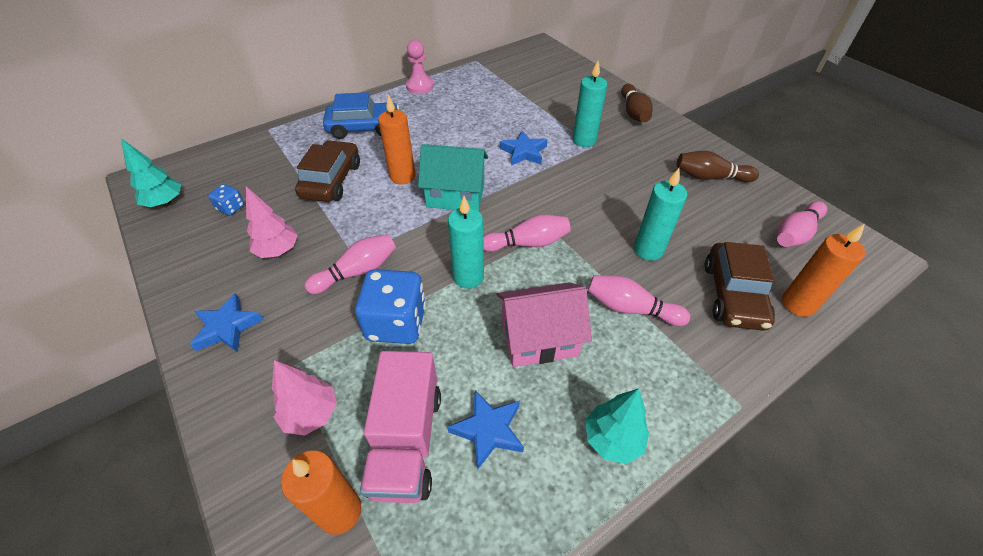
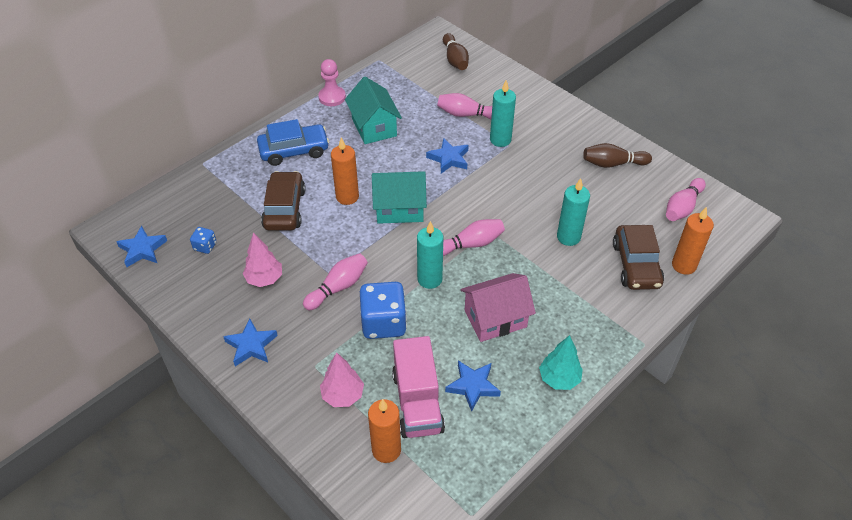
camera: 10 degrees left, 0 degrees up
(165, 203) = (142, 249): turquoise tree -> blue star
(453, 115) = (374, 127): none -> turquoise house
(630, 308) = (560, 286): pink bowling pin -> pink bowling pin (466, 114)
(633, 112) = (540, 104): brown bowling pin -> brown bowling pin (455, 59)

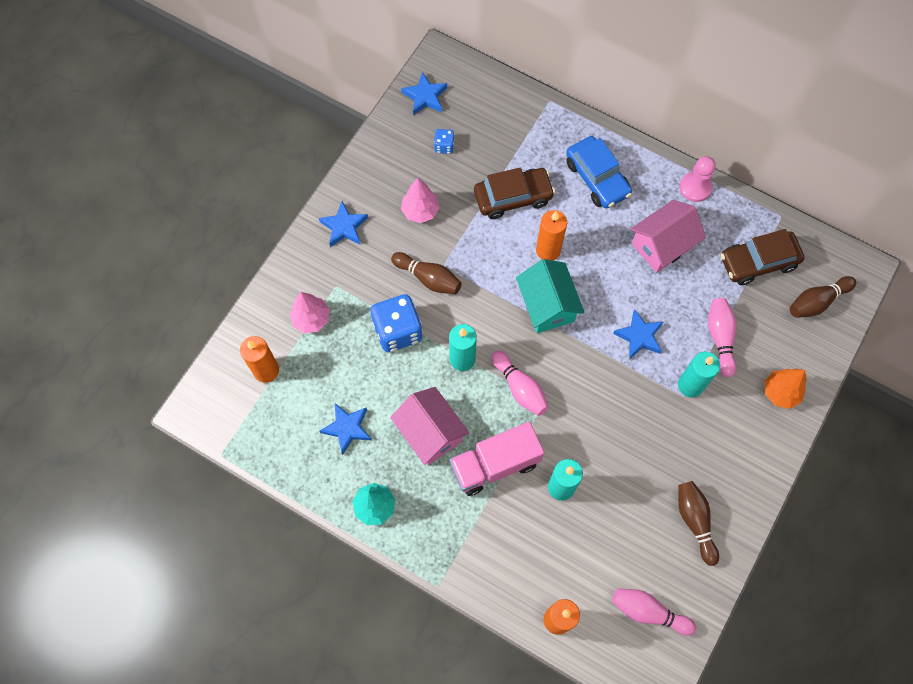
camera: 75 degrees right, 20 degrees up
(338, 287) = (428, 278): pink bowling pin -> brown bowling pin
(374, 127) = (662, 245): turquoise house -> pink house
(417, 402) = (319, 384): pink truck -> pink truck (495, 464)
(520, 94) = (780, 392): none -> orange tree
(636, 265) = (542, 566): brown car -> brown car (758, 262)

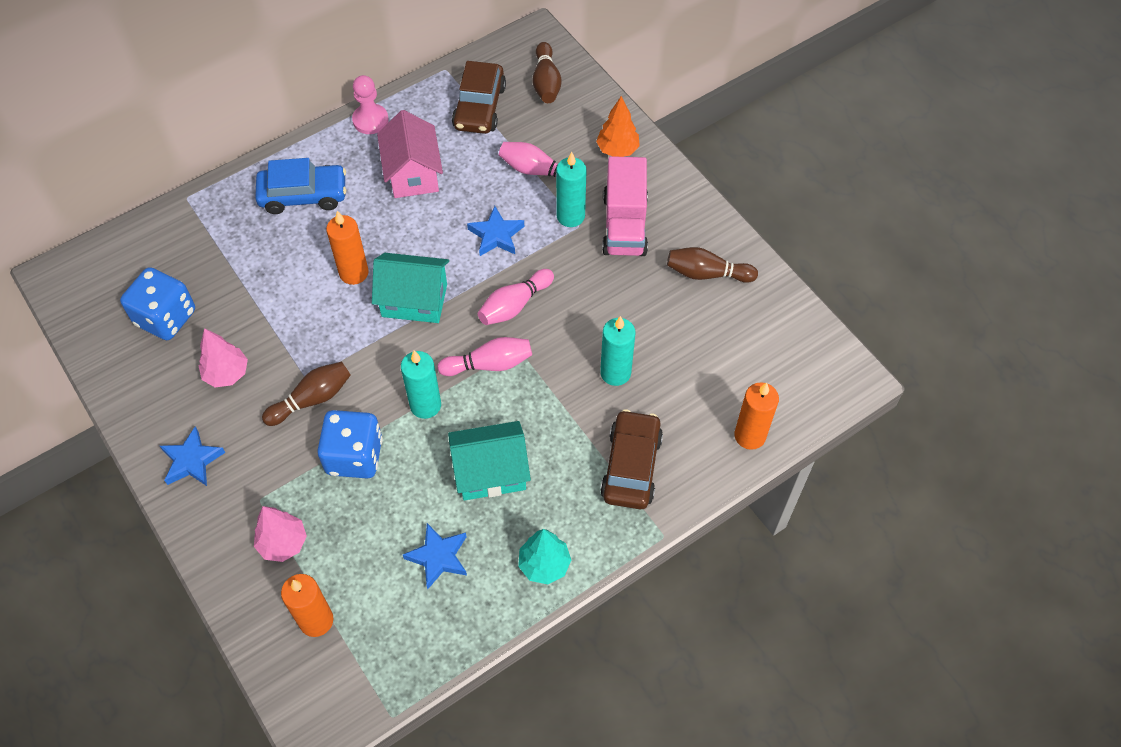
camera: 65 degrees left, 10 degrees down
(425, 97) = (91, 311): blue star -> none
(430, 432) = (490, 472): pink house -> turquoise house
(444, 146) = (166, 317): blue dice -> blue dice, size x2.09
(495, 464) = (559, 423): pink truck -> pink truck (624, 225)
(513, 197) = (272, 278): brown car -> brown car (631, 466)
(648, 612) = (777, 352): pink bowling pin -> pink bowling pin (514, 305)

